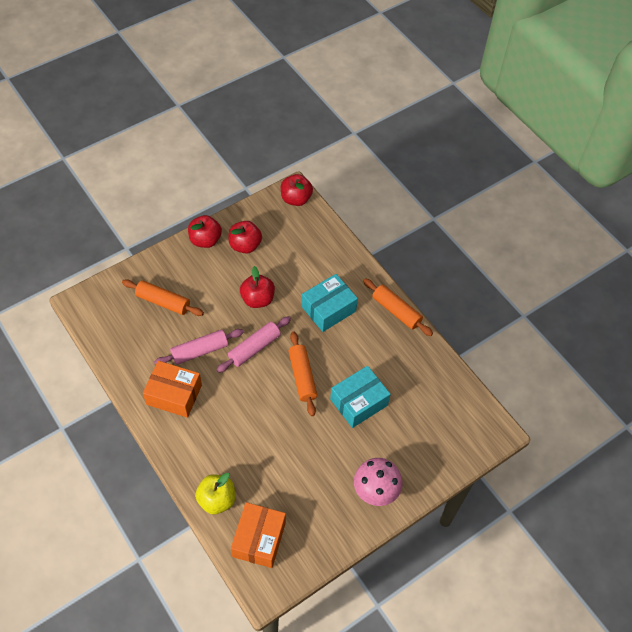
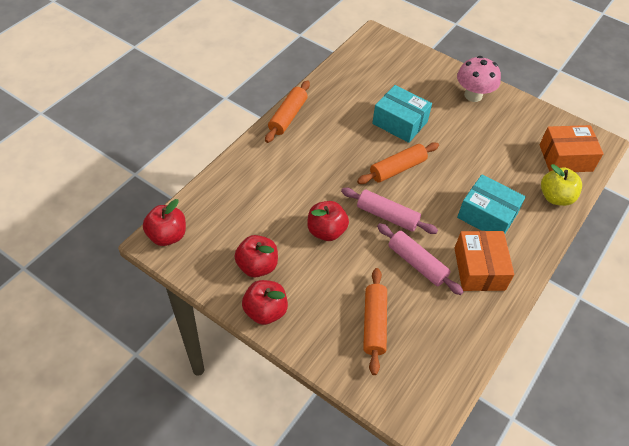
camera: 110 degrees left, 5 degrees down
(328, 309) = (310, 167): turquoise box -> turquoise box (487, 215)

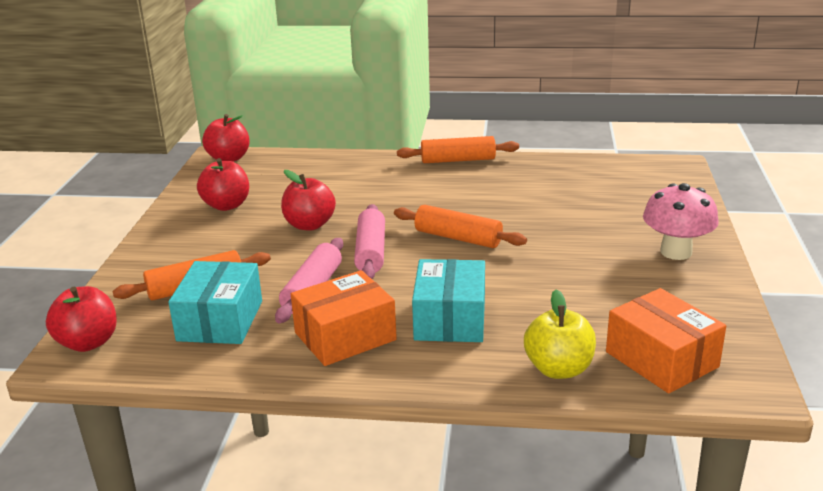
camera: 65 degrees right, 25 degrees down
(265, 311) = (170, 225): red apple -> red apple (88, 342)
(400, 122) = (542, 218): turquoise box -> turquoise box (220, 320)

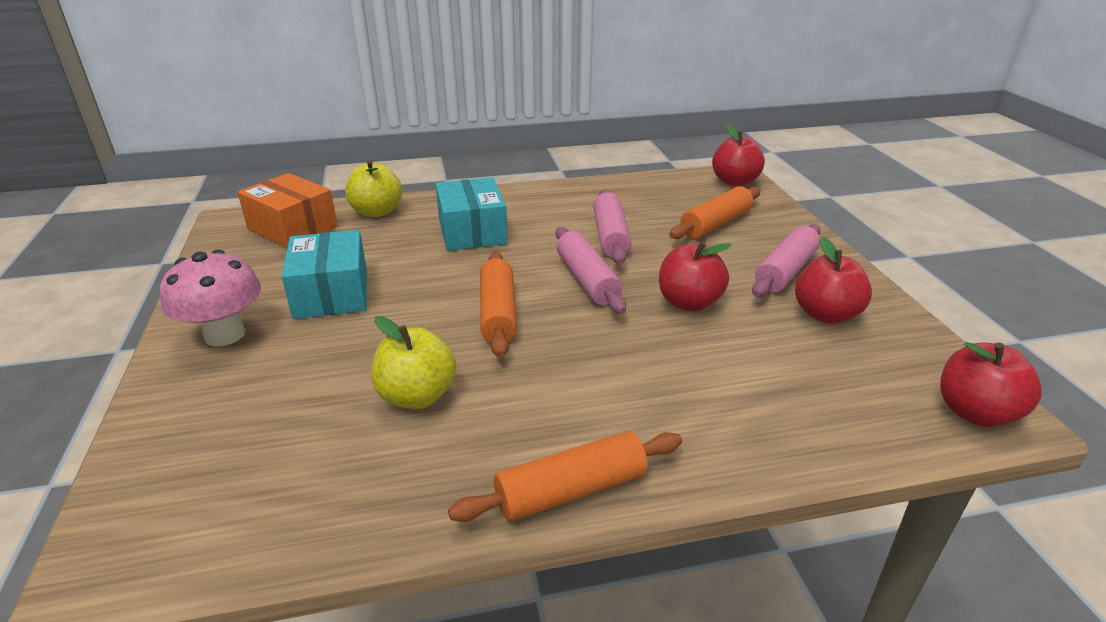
camera: 160 degrees right, 5 degrees up
(205, 236) = (785, 271): none -> pink rolling pin
(220, 320) = (660, 205): turquoise box -> turquoise box (331, 293)
(345, 336) = (551, 209): orange box -> none
(458, 238) = (498, 313): orange rolling pin -> orange rolling pin turned 75 degrees clockwise
(528, 200) = (417, 396): none -> yellow apple

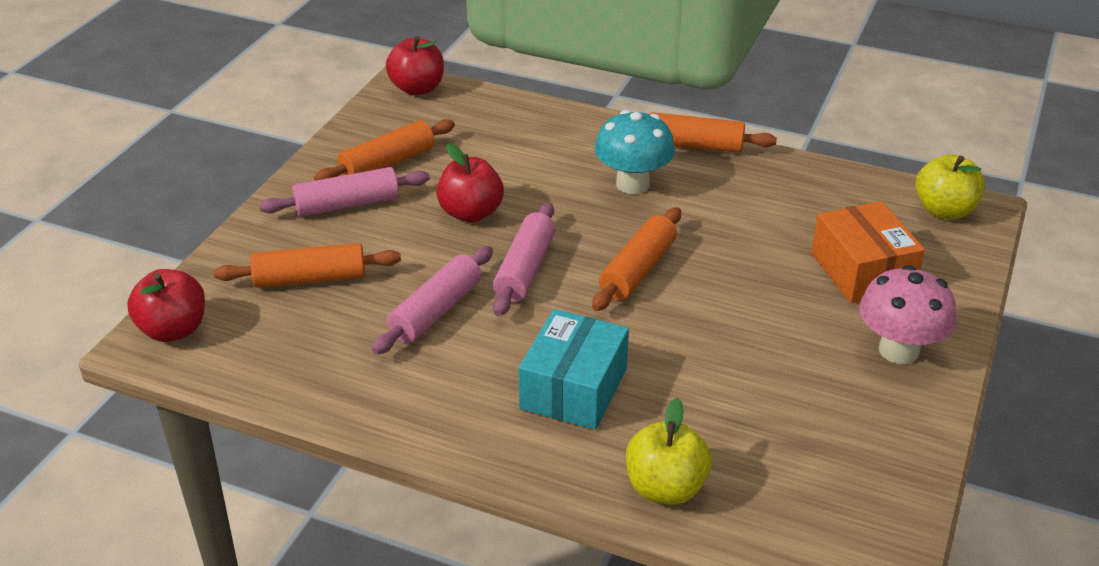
camera: 145 degrees left, 5 degrees up
(292, 228) = (794, 504): orange box -> orange box (862, 271)
(331, 293) = (781, 360): turquoise box -> none
(417, 396) = (752, 229): yellow apple -> yellow apple (944, 211)
(586, 394) = (632, 184): none -> turquoise mushroom
(825, 314) = (387, 163): red apple -> orange rolling pin

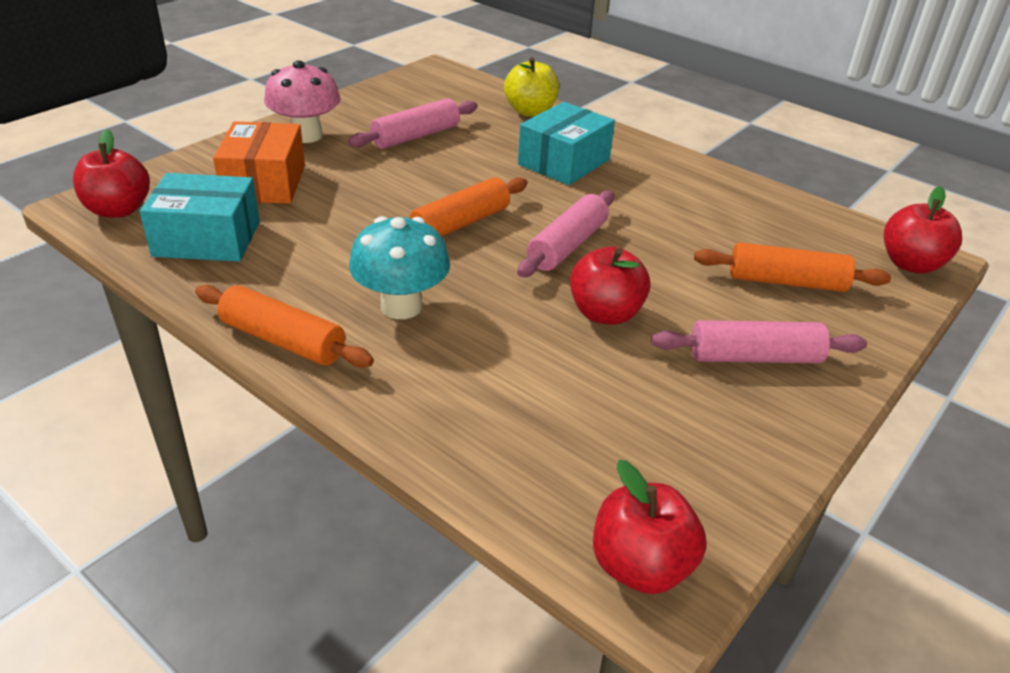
camera: 165 degrees left, 0 degrees up
(387, 163) = (701, 408): orange rolling pin -> none
(436, 311) = (661, 230): pink rolling pin -> pink rolling pin (416, 136)
(837, 202) = (207, 239): none -> turquoise box
(944, 211) = (118, 210): yellow apple -> red apple

